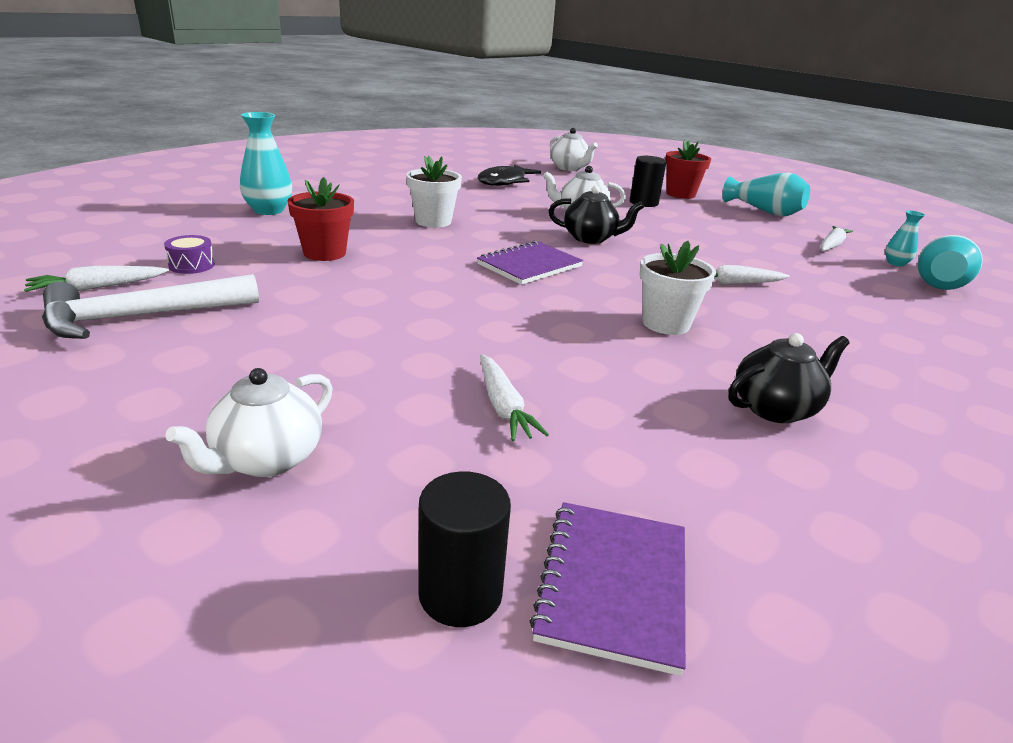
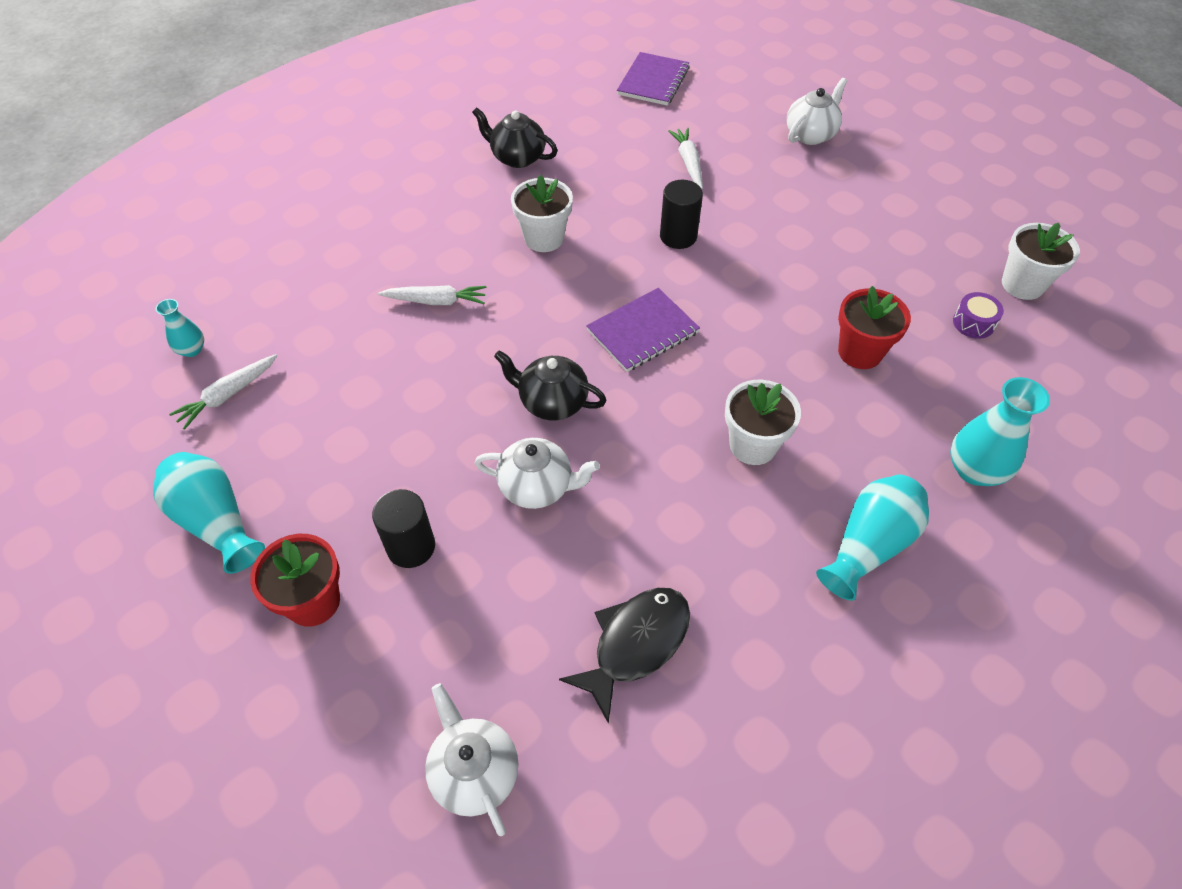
camera: 170 degrees left, 25 degrees up
(98, 287) = (1022, 285): white carrot -> white flower pot
(140, 317) = (958, 245): white hammer -> none
(460, 594) = (713, 81): black cylinder -> black cylinder (678, 236)
(775, 408) = (517, 157): black teapot -> black teapot turned 45 degrees clockwise
(940, 281) = (189, 309): turquoise vase -> turquoise vase (869, 545)

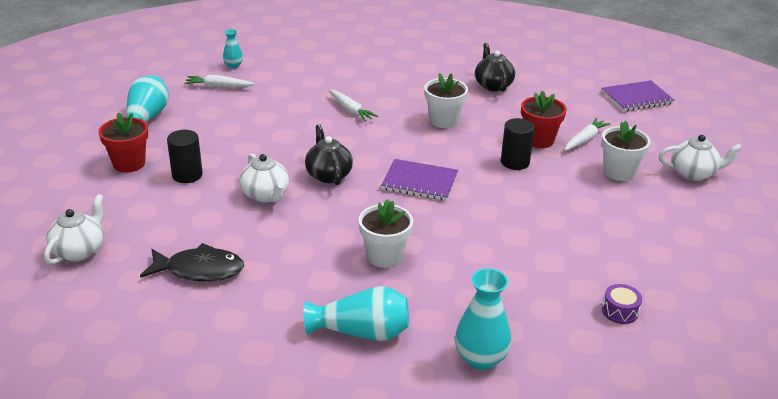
camera: 50 degrees right, 20 degrees down
(860, 352) = (519, 270): red flower pot -> red flower pot (539, 140)
(1022, 285) = (696, 322): white flower pot -> white flower pot (619, 172)

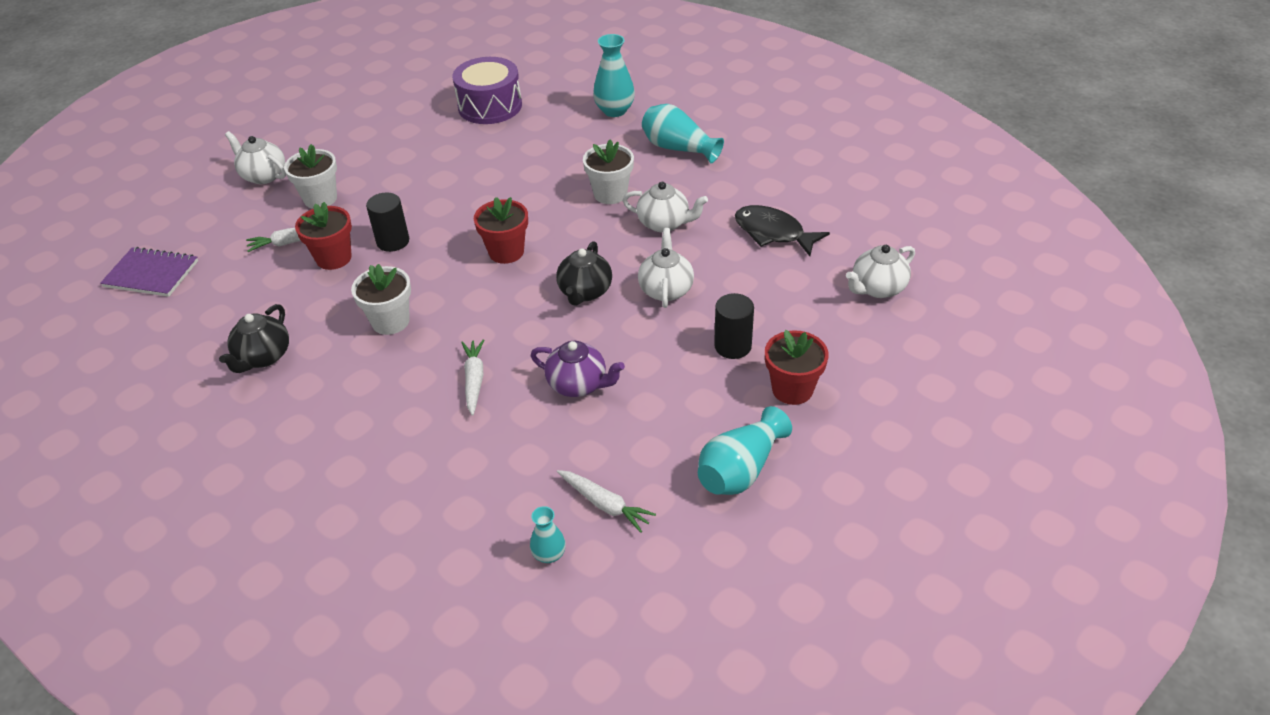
camera: 145 degrees left, 10 degrees up
(281, 126) = (578, 384): none -> purple teapot
(309, 245) = (664, 223): none -> white teapot
(419, 182) = (506, 252): purple notebook -> red flower pot
(620, 311) = (490, 106): purple drum -> purple drum, size x2.26

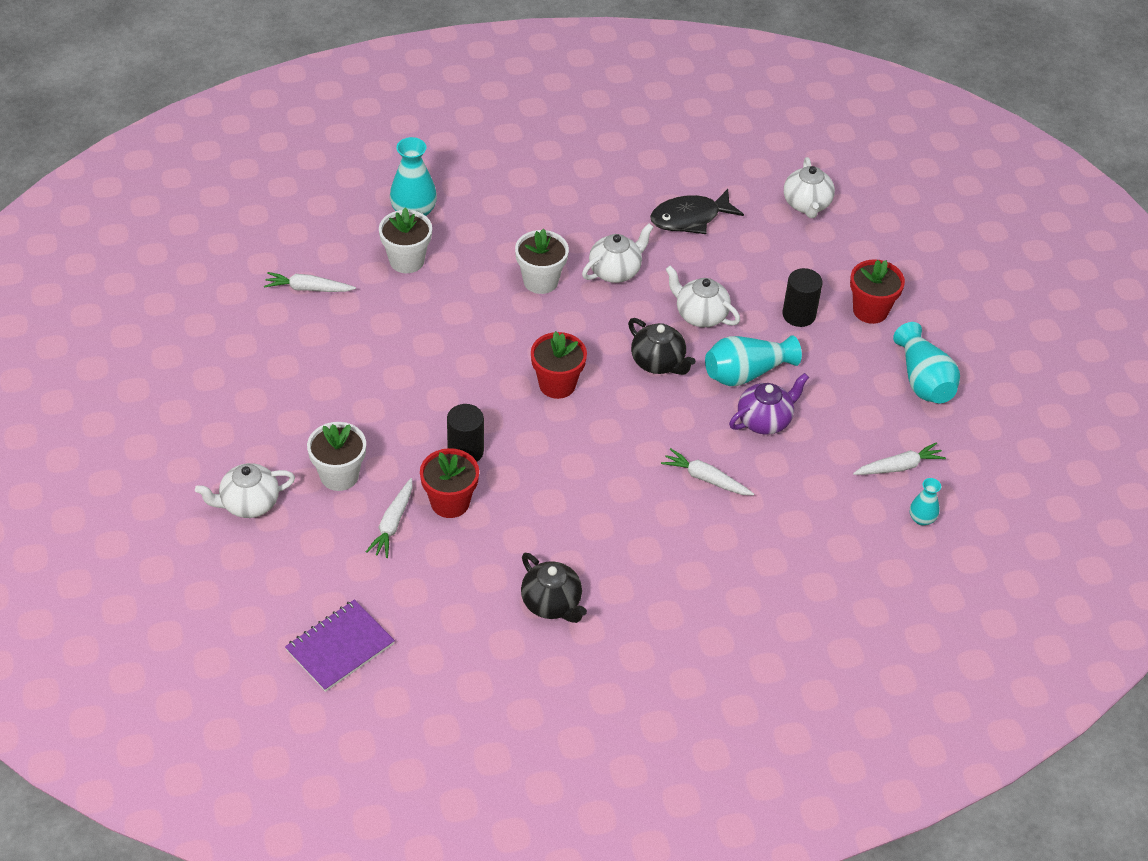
camera: 60 degrees left, 5 degrees up
(390, 321) = (582, 500): white flower pot -> white flower pot (406, 260)
(490, 106) = (308, 288): purple drum -> white carrot
(678, 148) = (518, 206): turquoise vase -> turquoise vase (746, 373)

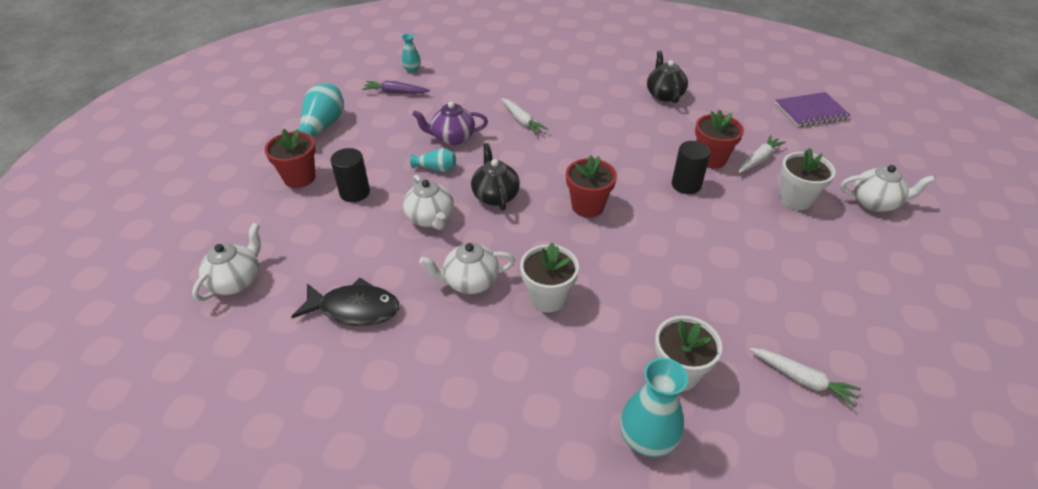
camera: 150 degrees left, 5 degrees down
(746, 373) = (436, 168): turquoise vase -> turquoise vase, size x0.56
(899, 467) = (395, 92): white carrot -> purple carrot

